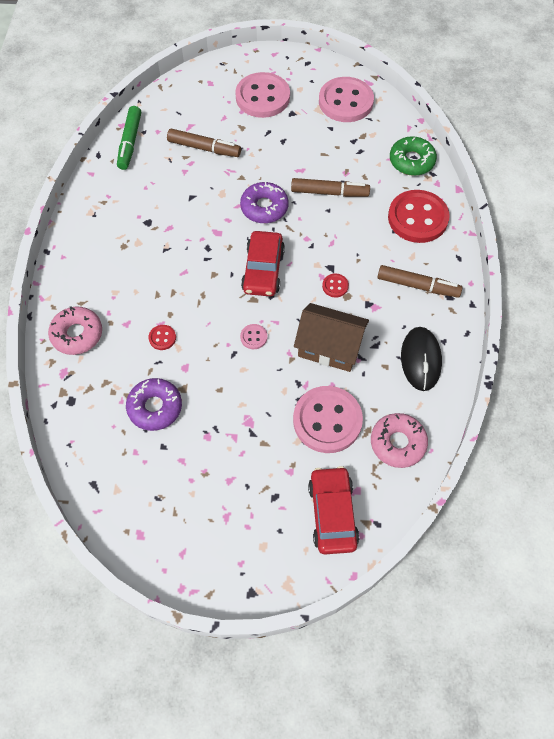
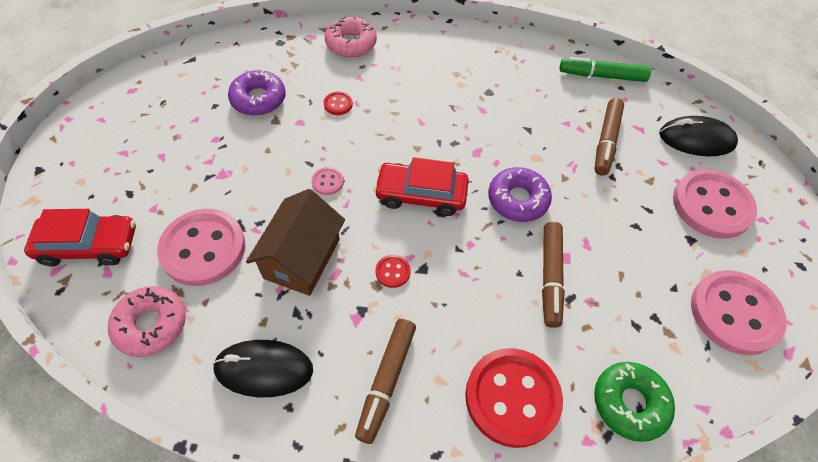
camera: 90 degrees right, 5 degrees down
(201, 94) = (696, 139): none -> black mouse

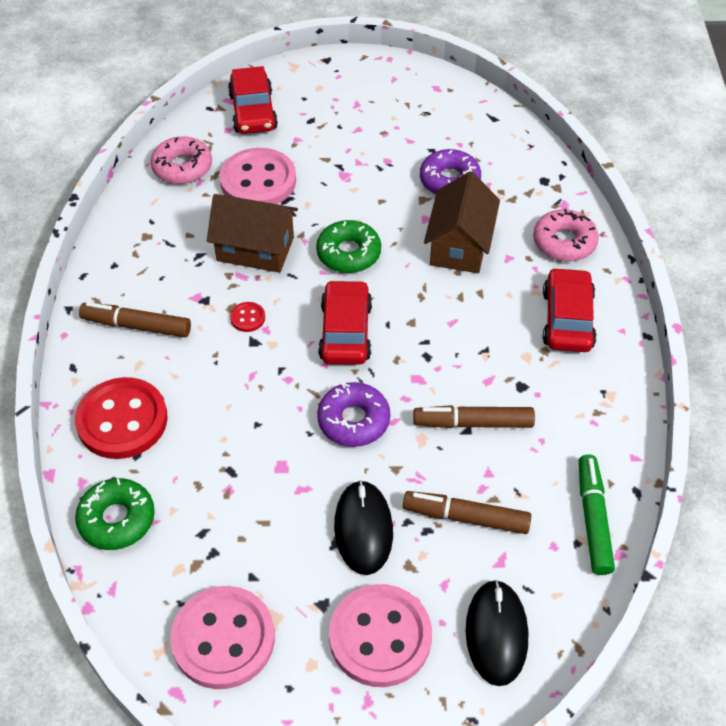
camera: 85 degrees right, 5 degrees down
(264, 369) = (146, 243): black mouse -> black mouse (363, 529)
(327, 182) = (348, 253): pink button -> green donut
(338, 104) = (460, 245): red button -> brown house
(428, 56) = (567, 319): none -> red car
(550, 276) = (255, 452): brown marker -> brown marker (473, 423)

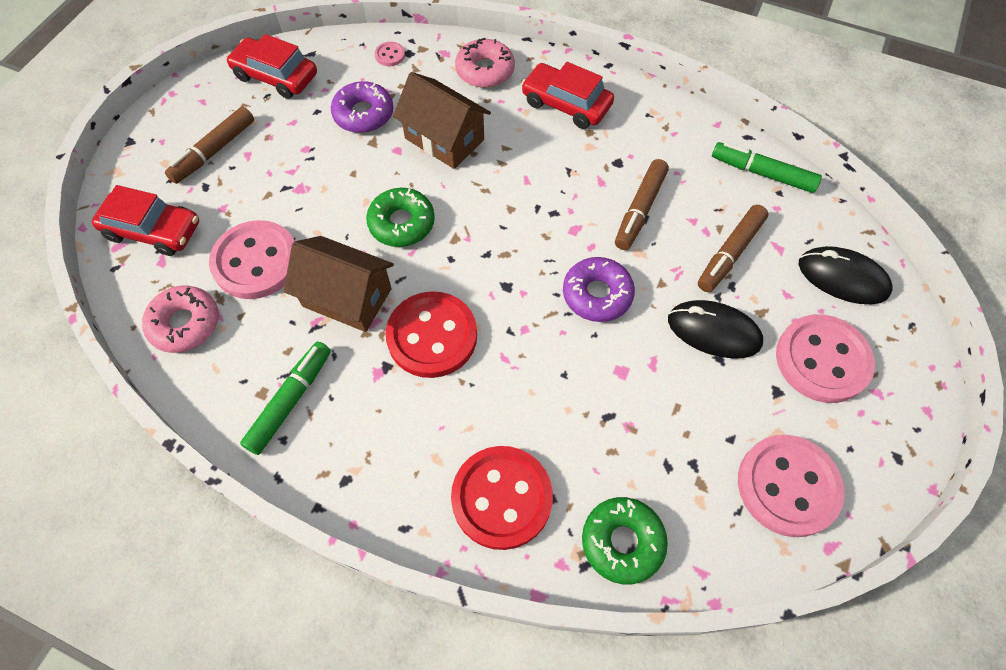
camera: 65 degrees left, 10 degrees up
(137, 326) = (384, 443): brown marker -> brown marker (214, 151)
(147, 255) = (290, 401): none -> green marker
(247, 318) = (432, 336): red button -> red button, size x2.40
(255, 249) = (347, 297): brown house -> brown house turned 75 degrees clockwise
(345, 331) = (494, 262): red car -> red car (275, 76)
(531, 169) = (390, 55): none -> pink button

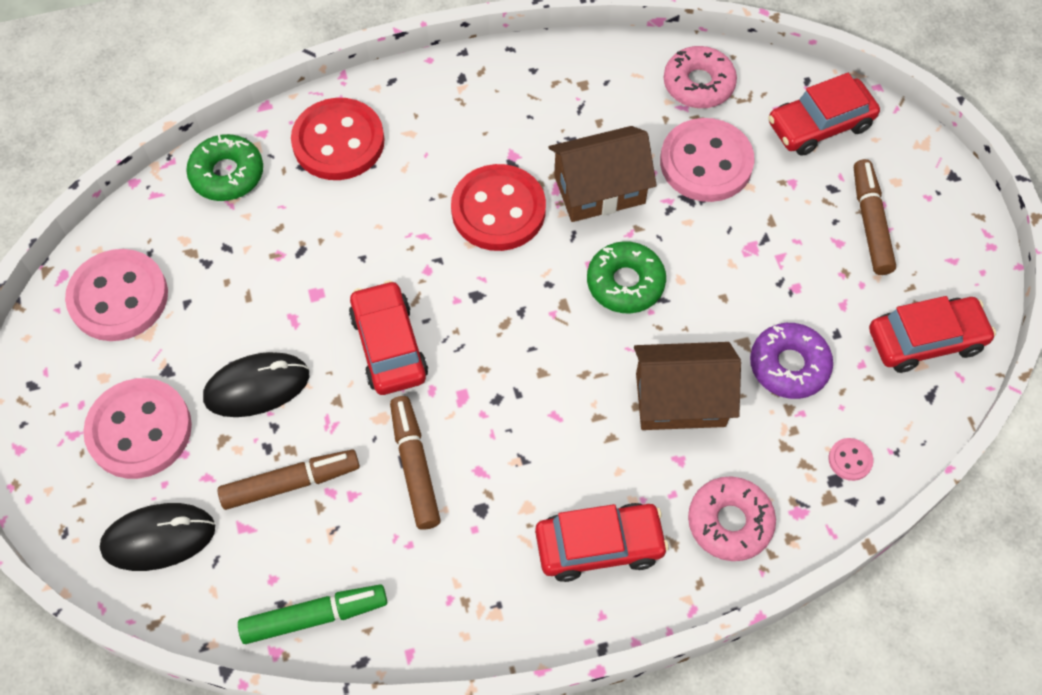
camera: 140 degrees right, 0 degrees up
(290, 401) = (556, 93): green marker -> none
(597, 294) = (389, 346): purple donut -> red car
(730, 253) = (290, 483): brown marker -> brown marker turned 75 degrees clockwise

